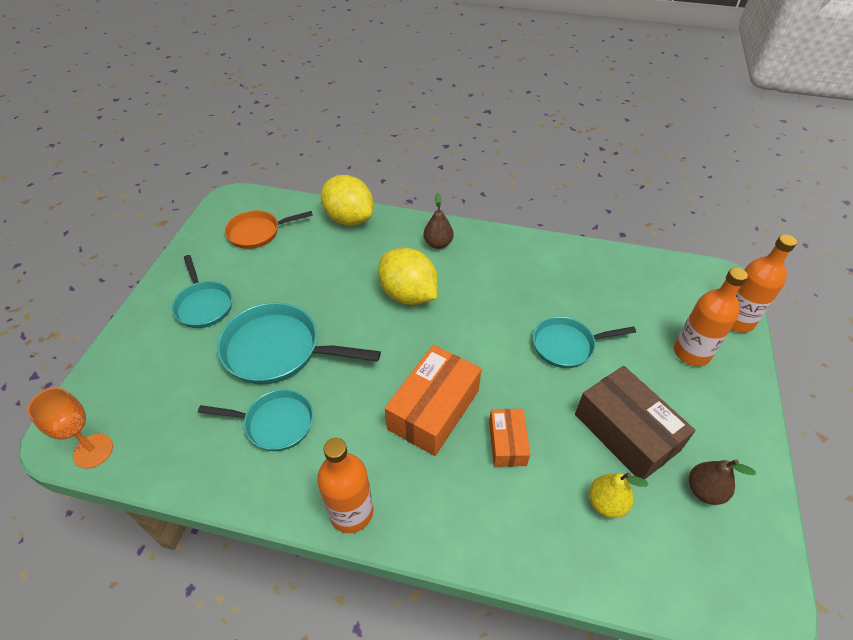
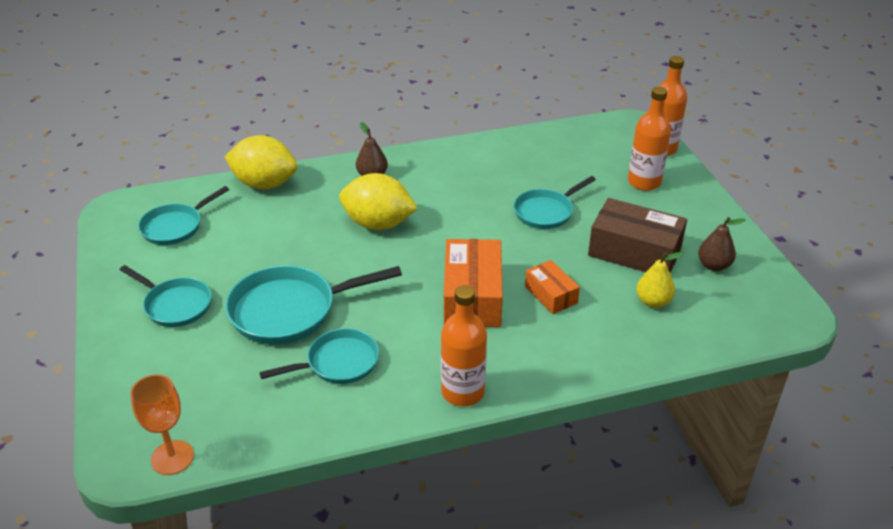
camera: 30 degrees left, 10 degrees down
(257, 232) = (175, 227): orange pan -> turquoise pan

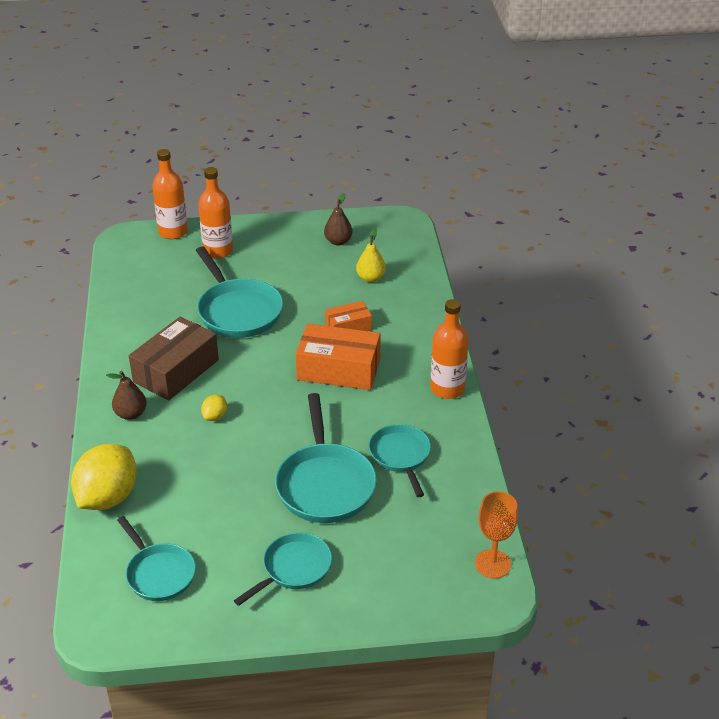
camera: 80 degrees left, 0 degrees up
(378, 224) = (215, 416): yellow lemon -> yellow lemon, size x0.44
(546, 212) = (238, 311): turquoise pan -> turquoise pan, size x1.57
(634, 252) = (309, 275): brown box -> brown box (176, 371)

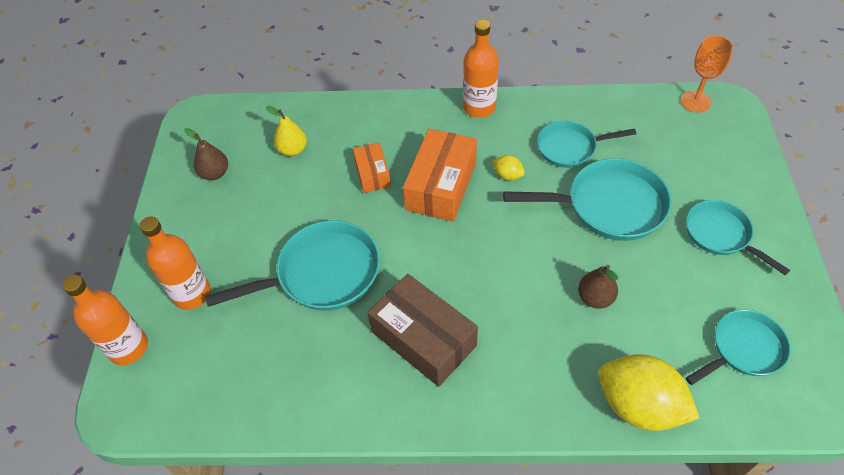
camera: 80 degrees left, 15 degrees up
(131, 414) = (497, 386): brown pear -> brown pear (595, 298)
(215, 416) = (507, 298): yellow lemon -> yellow lemon (508, 175)

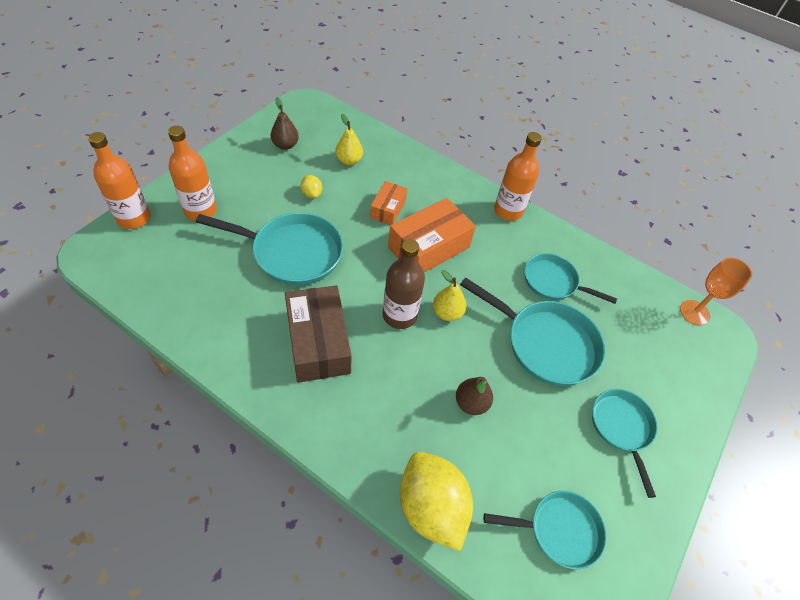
camera: 25 degrees right, 0 degrees up
(471, 265) = (399, 315): none -> brown bottle
(508, 175) = (485, 271): yellow lemon -> yellow lemon (311, 194)
(508, 234) = (447, 313): none -> yellow pear

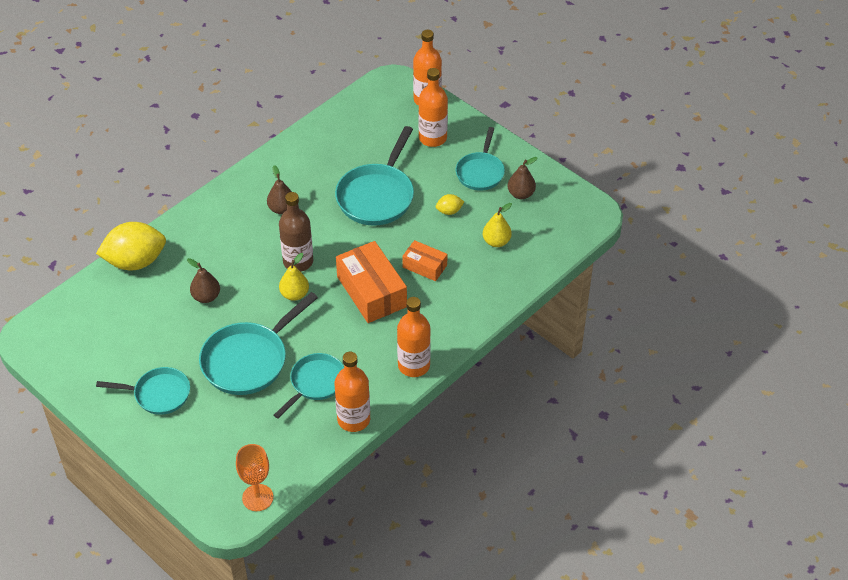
camera: 105 degrees right, 5 degrees down
(318, 342) = (282, 209): brown box -> brown pear
(559, 530) = (96, 331): turquoise pan -> turquoise pan (480, 172)
(581, 249) = (353, 419): none -> orange bottle

